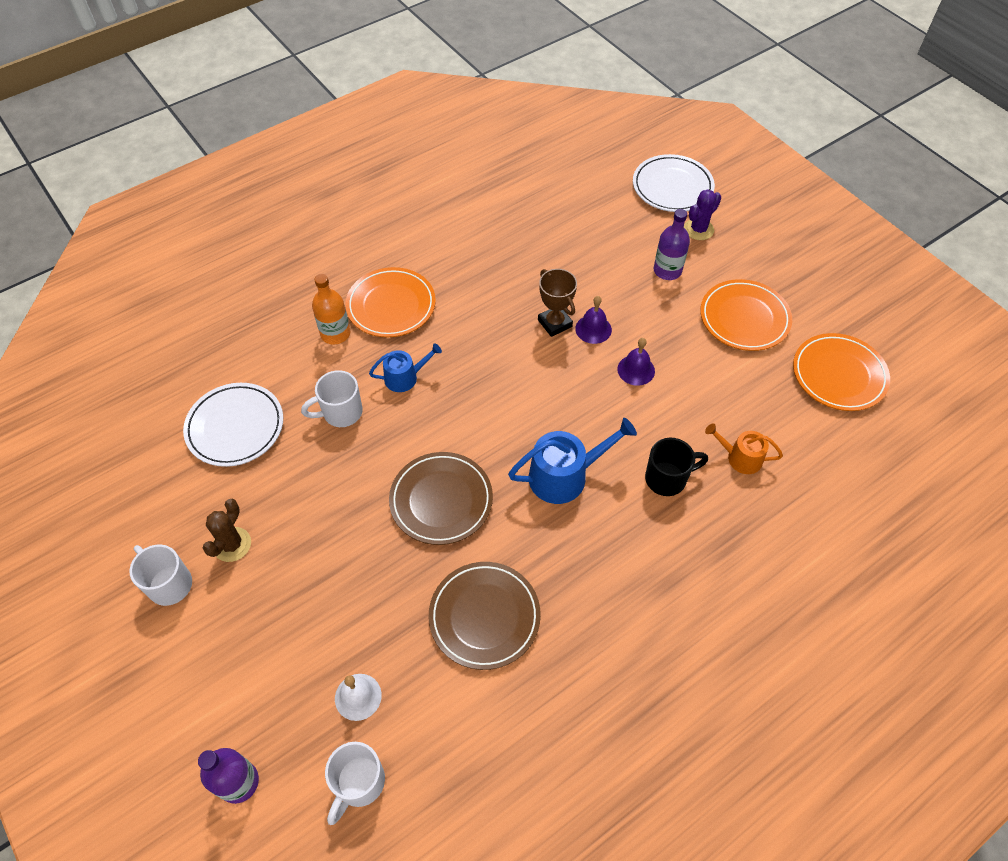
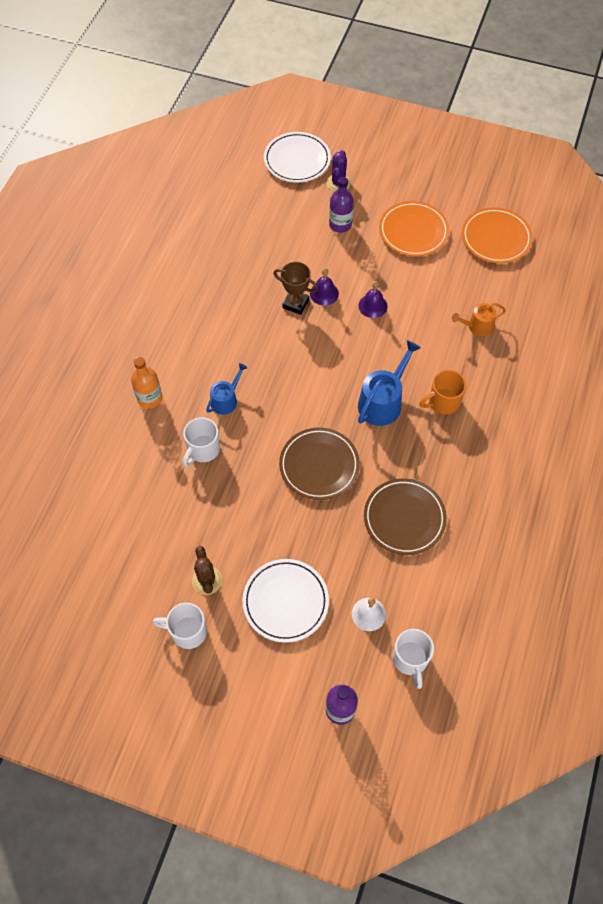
camera: 35 degrees left, 5 degrees up
(235, 427) = (137, 505): white plate -> white plate (285, 601)
(391, 305) = (172, 355): orange plate -> none
(632, 517) = (443, 402): none -> orange mug
(667, 478) = (445, 365): black mug -> none

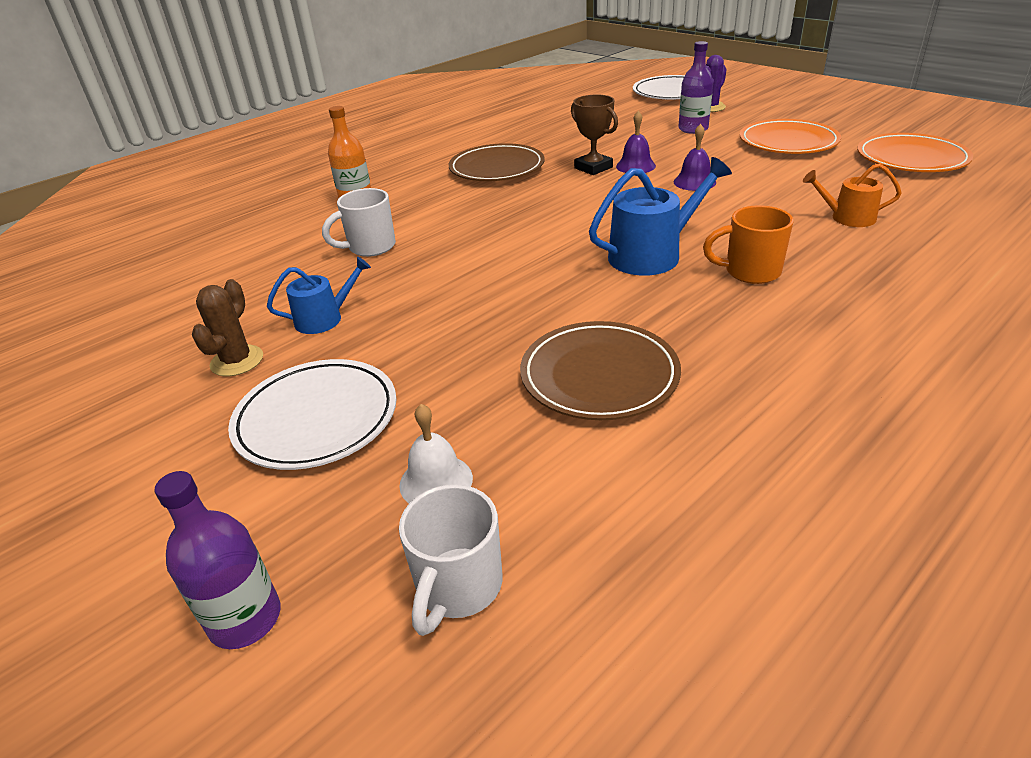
camera: 30 degrees right, 25 degrees down
(187, 631) = (145, 407): white mug -> none
(226, 400) = (440, 217): blue watering can -> blue watering can (324, 318)
(319, 465) = (508, 291): brown plate -> brown plate (497, 168)

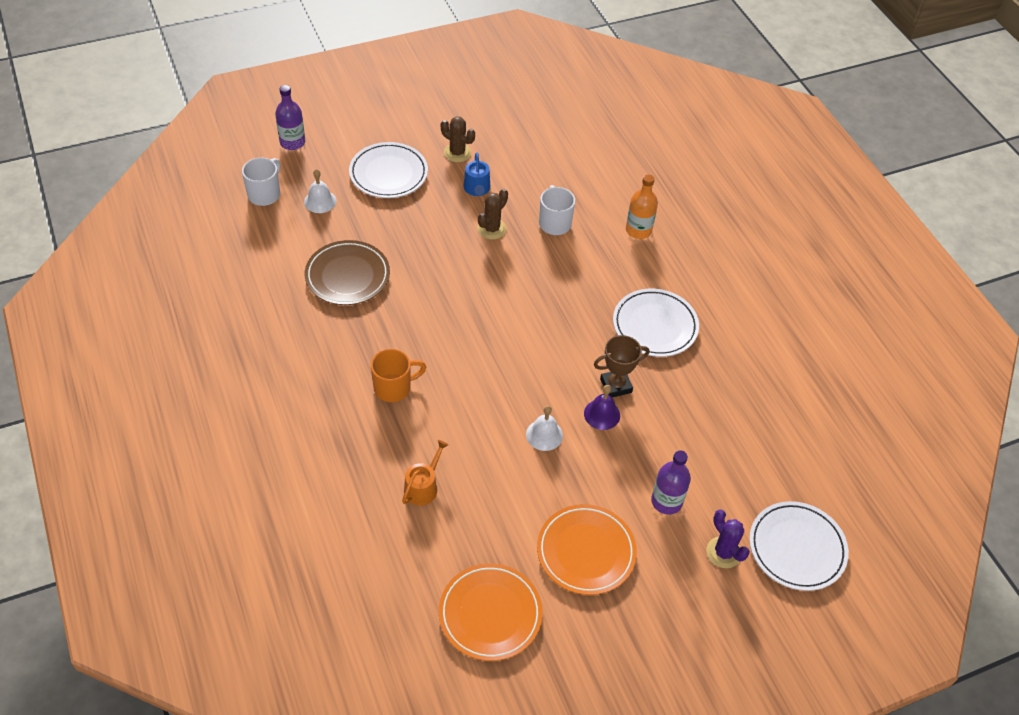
camera: 105 degrees right, 15 degrees up
(407, 285) = (491, 229): none -> brown cactus
(458, 587) = (265, 194): white mug -> white mug turned 75 degrees clockwise
(497, 168) = (655, 326): brown plate -> white plate
(652, 254) = (448, 352): blue watering can -> none
(694, 182) = (544, 435): purple bell -> white bell
(750, 272) = (394, 387): orange mug -> orange mug turned 45 degrees clockwise

